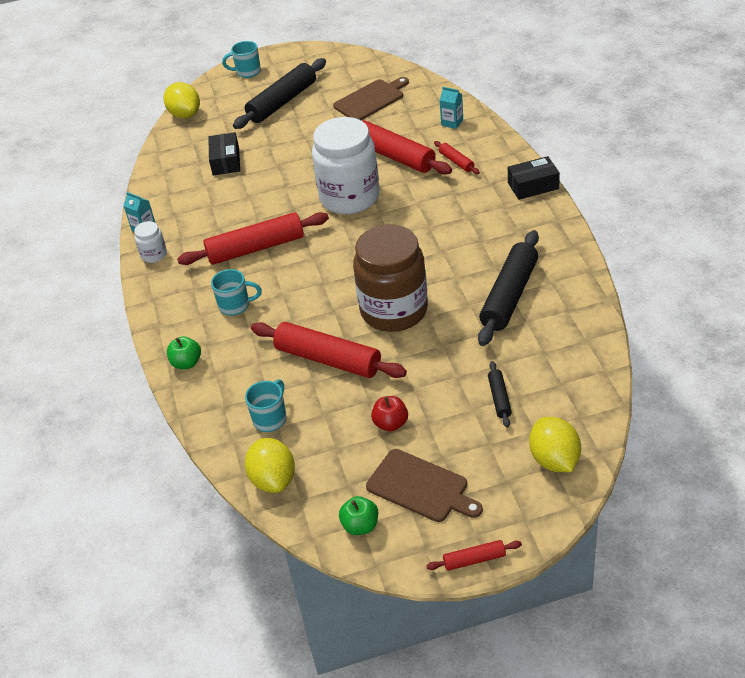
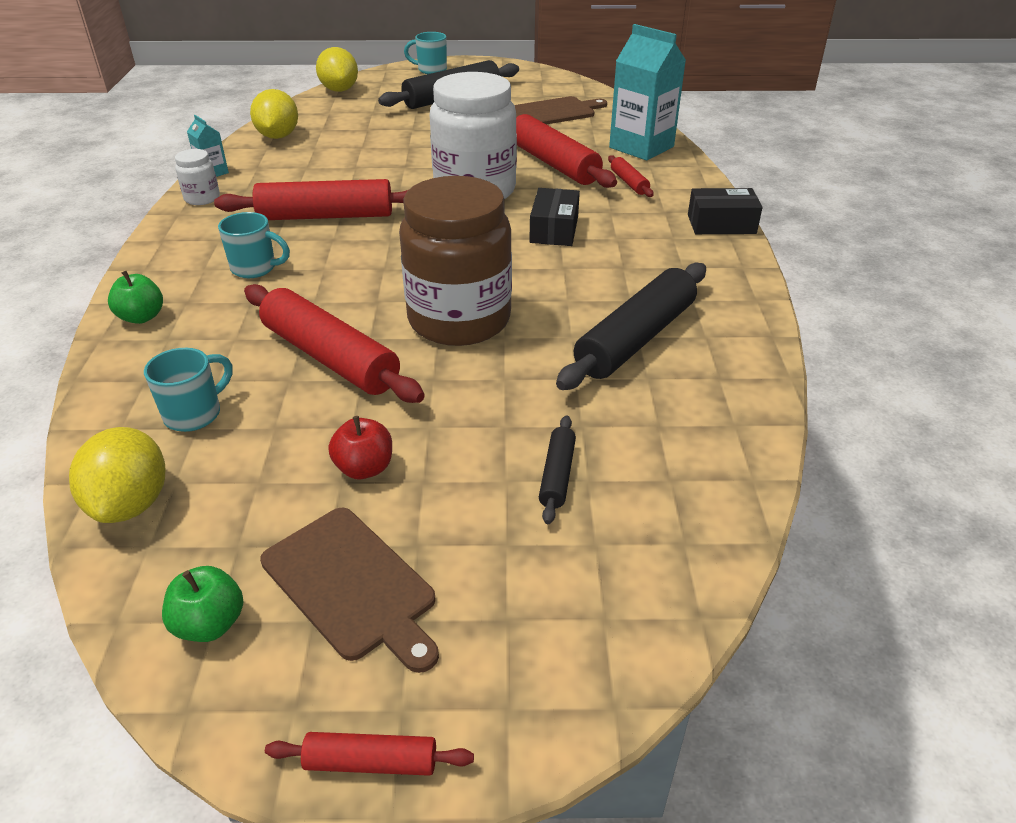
camera: 10 degrees right, 5 degrees down
(226, 161) = (352, 133): black box -> black box (554, 229)
(452, 122) = (641, 147): turquoise carton -> turquoise carton, size x2.14
(554, 460) = (610, 605): yellow lemon -> yellow lemon (278, 136)

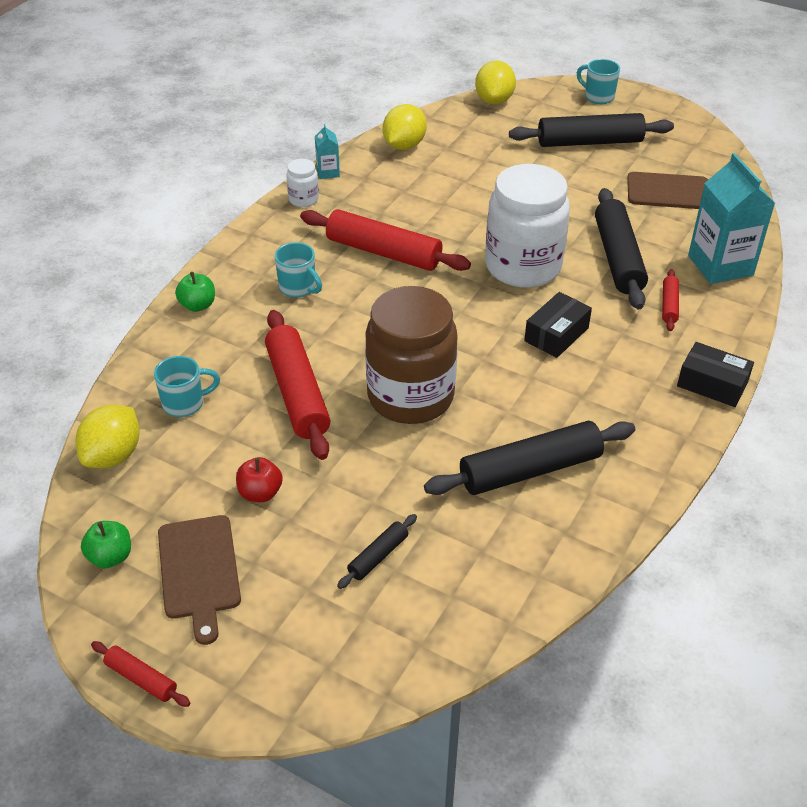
camera: 30 degrees right, 5 degrees up
(553, 163) = (618, 258): red rolling pin -> black rolling pin

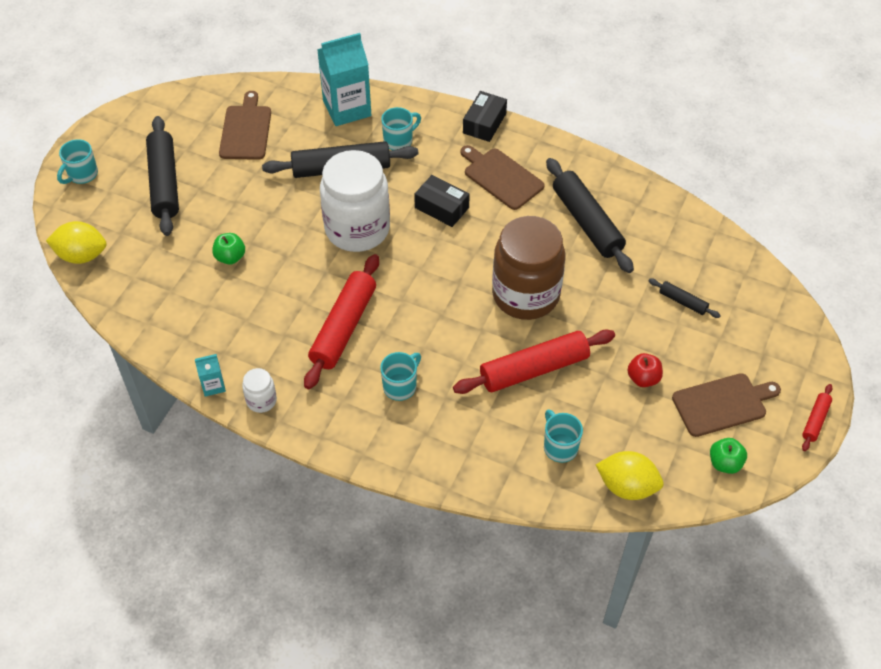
camera: 95 degrees left, 10 degrees up
(198, 305) = (433, 462): green apple -> green apple (230, 257)
(404, 145) = (165, 325): yellow lemon -> none
(611, 392) = (501, 177): none -> brown cutting board
(669, 305) = (399, 141): red rolling pin -> turquoise mug

